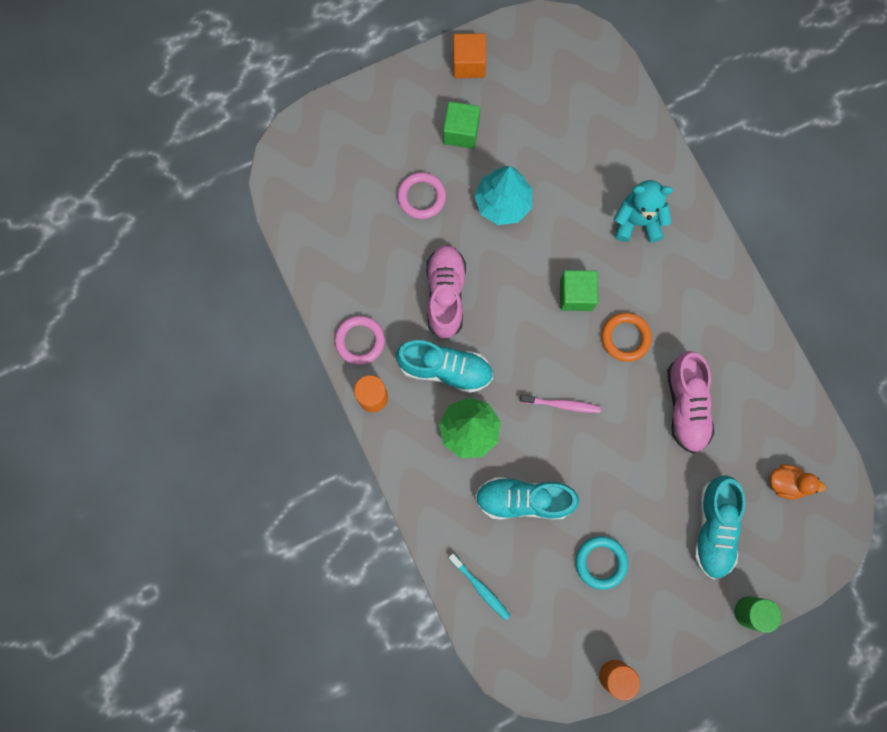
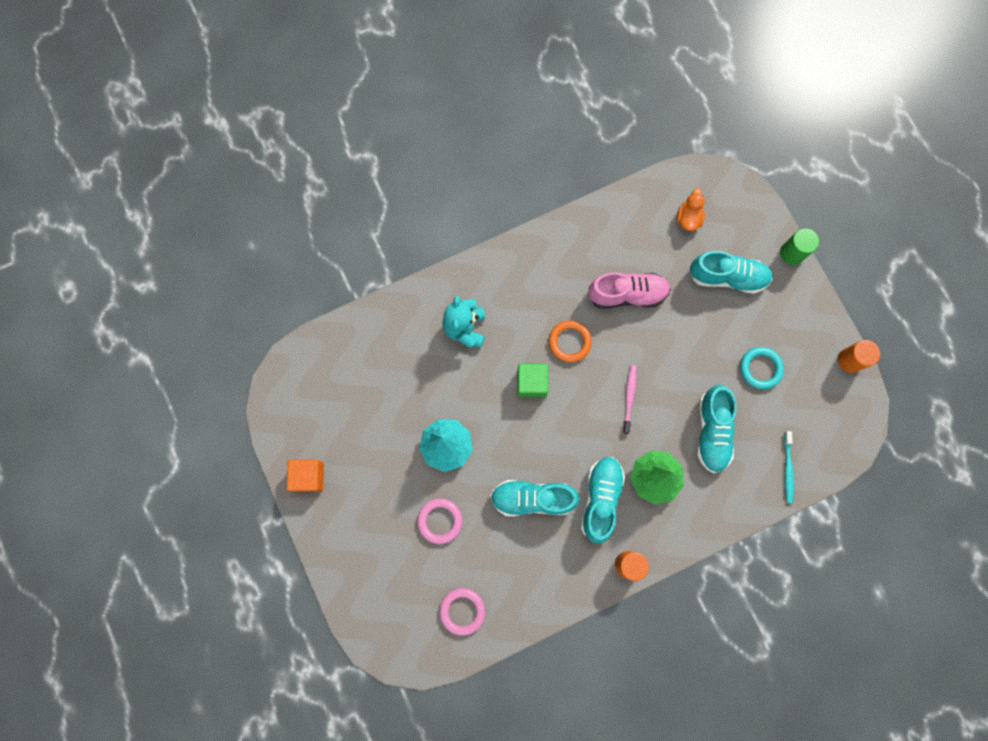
camera: 90 degrees left, 0 degrees up
(360, 341) = (576, 577): pink ring -> pink ring (462, 611)
(445, 295) = (532, 498): pink shoe -> turquoise shoe
(461, 132) = (377, 484): green cube -> none
(480, 588) = (787, 469): turquoise toothbrush -> turquoise toothbrush turned 135 degrees clockwise

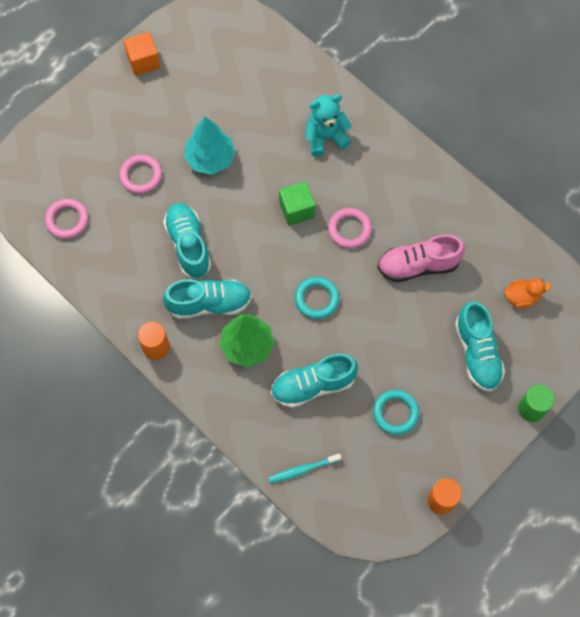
camera: 70 degrees right, 10 degrees down
(569, 342) = (349, 229): orange ring -> pink ring
(627, 294) = (418, 265): pink shoe -> pink shoe turned 105 degrees clockwise
(629, 397) = (316, 299): pink toothbrush -> turquoise ring

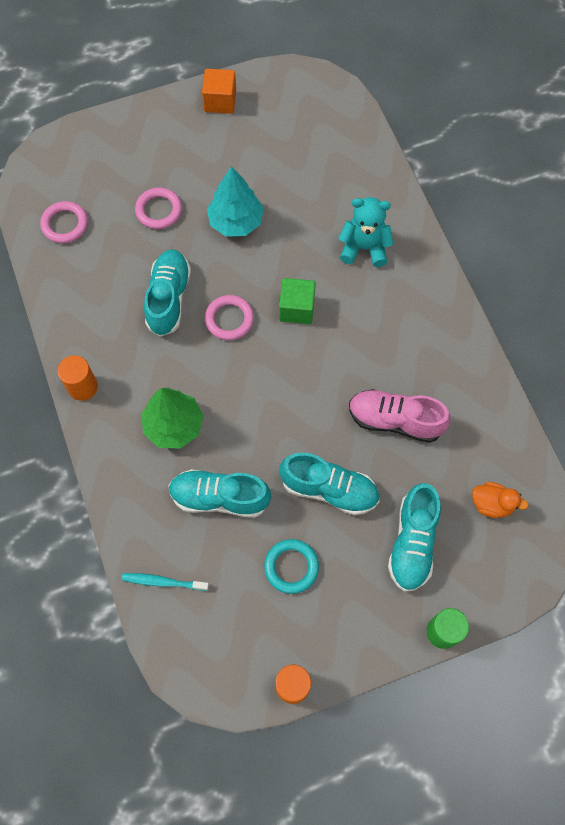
camera: 25 degrees right, 0 degrees up
(209, 304) = (158, 366): turquoise shoe -> turquoise shoe (329, 489)
(316, 299) = (270, 409): turquoise ring -> none
(349, 229) = (341, 352): pink ring -> pink ring (229, 319)

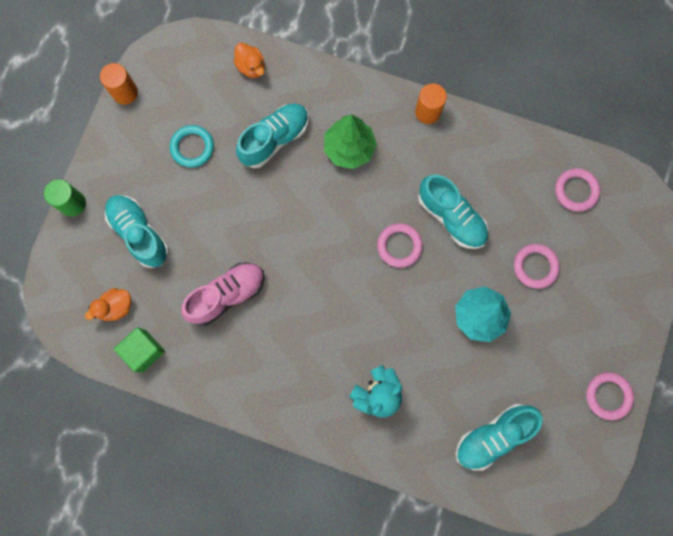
camera: 130 degrees right, 10 degrees up
(163, 582) = (251, 67): turquoise toothbrush -> orange duck
(220, 101) = (608, 396): orange cube -> pink ring
(297, 309) = (368, 300): green cube -> green cube (144, 351)
(329, 489) = (219, 211): turquoise shoe -> turquoise shoe (493, 436)

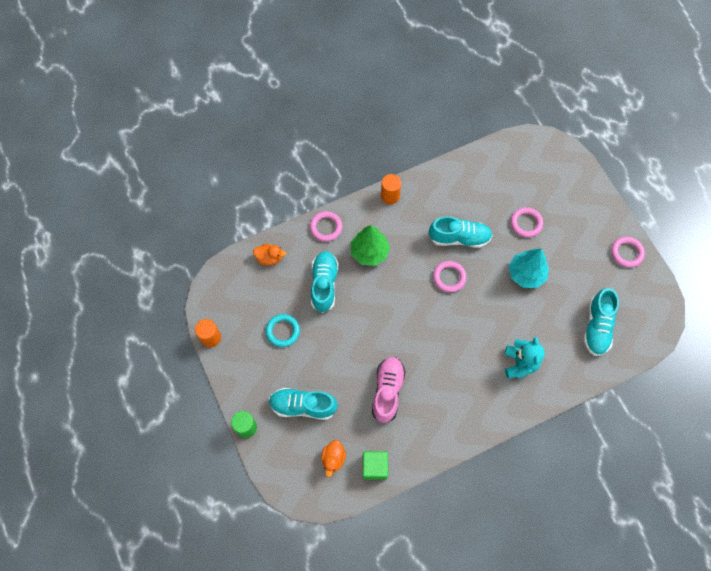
camera: 45 degrees left, 10 degrees down
(576, 191) = (505, 168): pink ring -> pink ring (326, 227)

